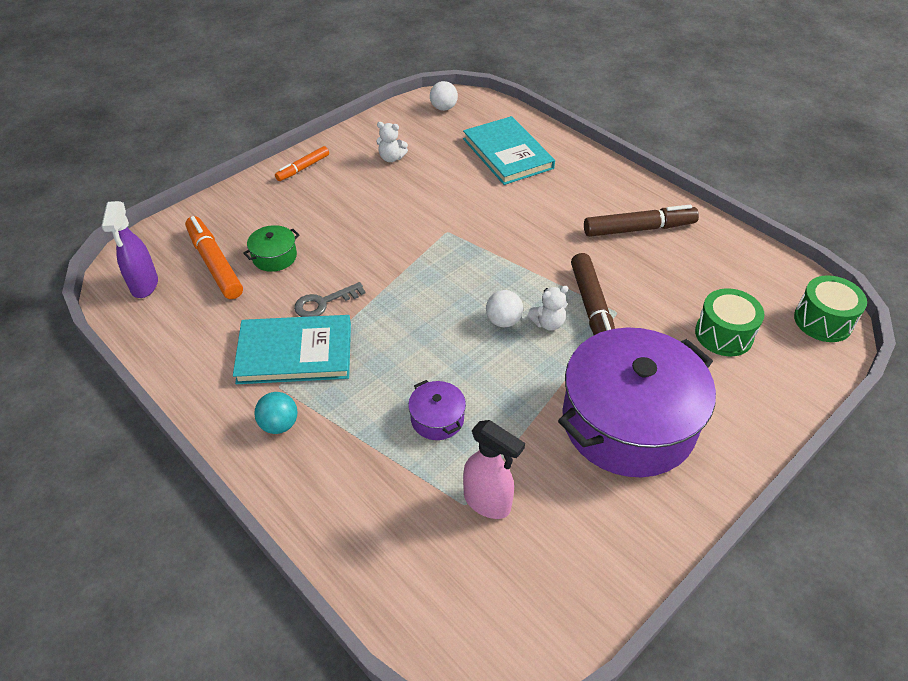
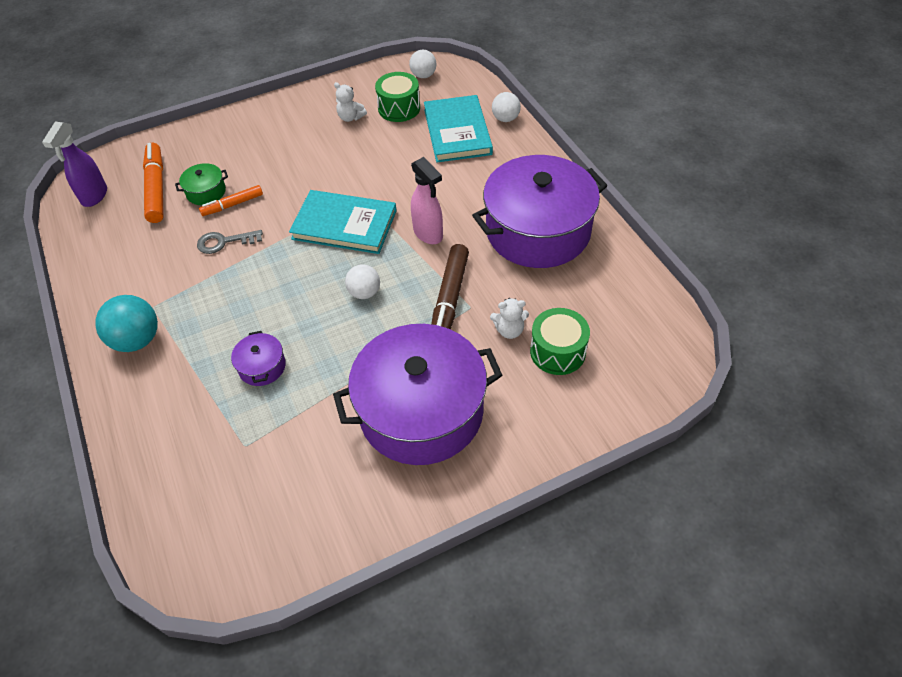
camera: 20 degrees right, 5 degrees up
(279, 425) = (137, 340): turquoise ball -> turquoise ball, size x1.57
(295, 352) = (179, 281): turquoise book -> turquoise book (344, 225)
(303, 168) = (270, 113): orange marker -> orange marker (233, 205)
(488, 502) = (264, 449): pink spray bottle -> pink spray bottle (428, 234)
(547, 134) = (505, 119): none -> white ball
(548, 323) = (402, 303): white teddy bear -> white teddy bear (509, 330)
(638, 229) = (538, 230): brown marker -> purple pot
(823, 321) = (663, 361): green drum -> green drum (399, 108)

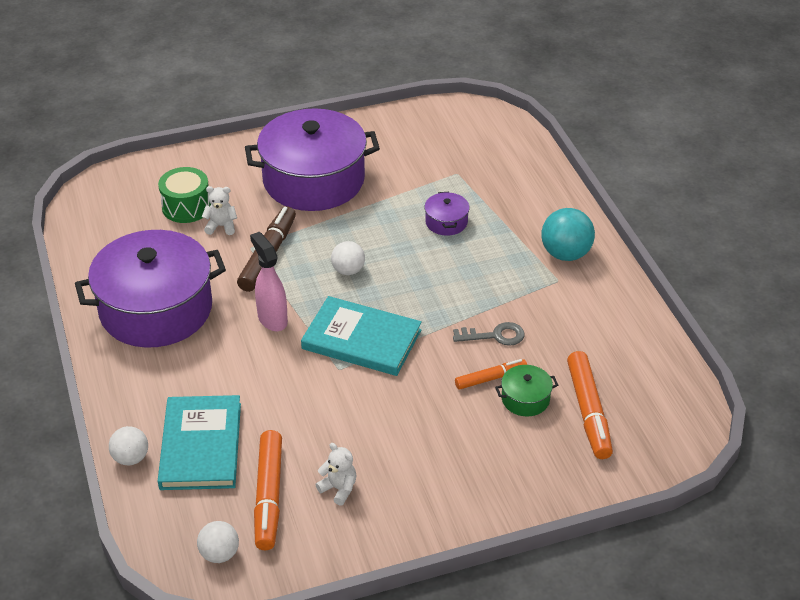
camera: 175 degrees left, 10 degrees down
(94, 196) = (664, 410): purple spray bottle -> none
(399, 108) = (269, 496): green drum -> orange marker

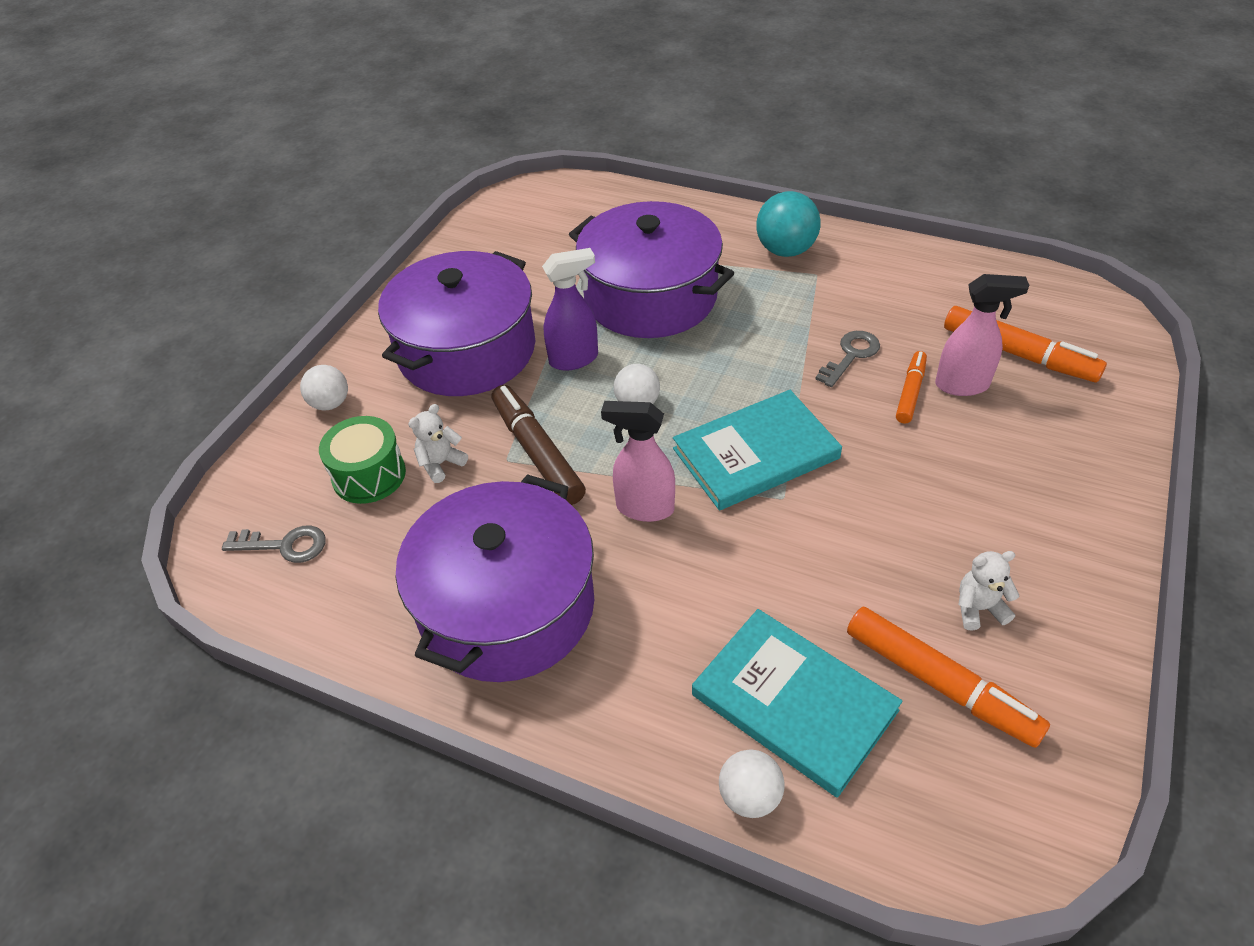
camera: 45 degrees left, 5 degrees up
(114, 210) = (284, 545): none -> grey key
(219, 554) = (1006, 797): white ball -> white ball (330, 403)
(355, 225) = (574, 359): none -> purple spray bottle
(446, 222) = (650, 297): purple pot -> purple pot, size x2.48
(525, 399) = (962, 385): green pot -> pink spray bottle

